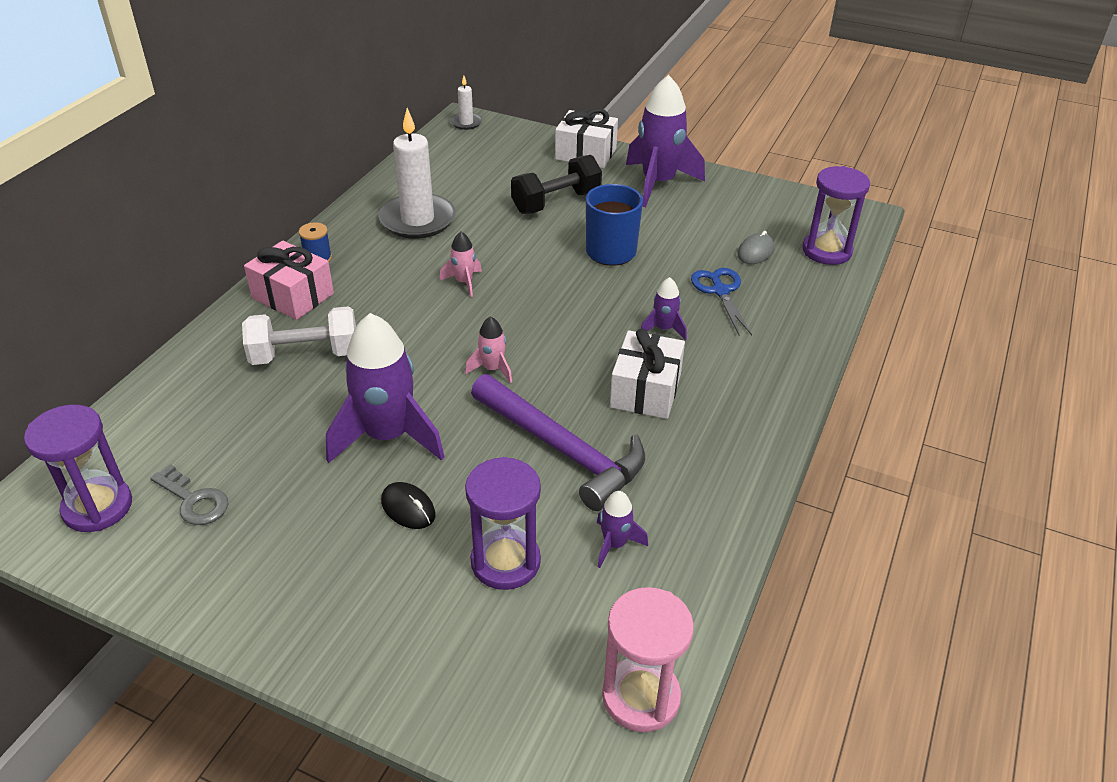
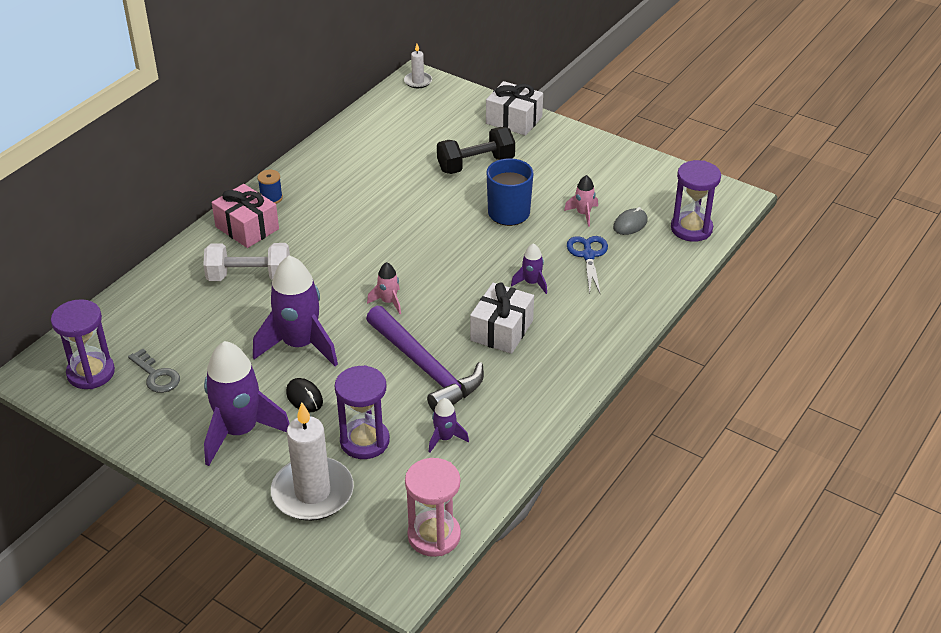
camera: 10 degrees right, 0 degrees up
(417, 220) = (357, 171): white candle -> white candle (312, 492)
(464, 282) = (382, 229): pink rocket -> pink rocket (583, 214)
(658, 183) = (568, 154): purple rocket -> purple rocket (240, 431)

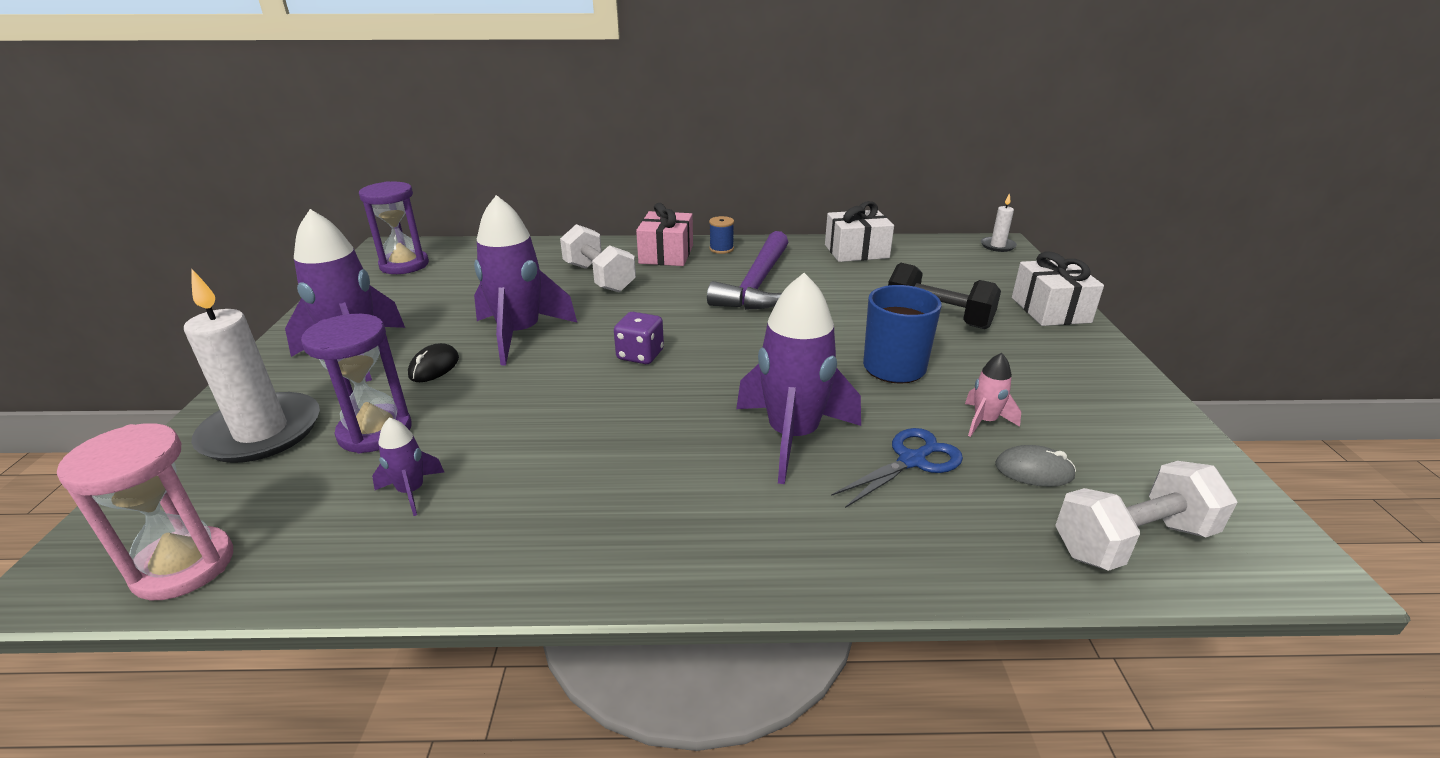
camera: 55 degrees right, 10 degrees down
(157, 376) = (419, 289): grey key -> none
(388, 302) = (640, 355): pink rocket -> purple dice
(425, 368) = (544, 422): purple hammer -> purple hammer (757, 284)
(501, 330) = (671, 450): white gift -> white gift (856, 251)
(531, 283) = (792, 436): purple rocket -> purple rocket, size x2.16
(691, 229) = (1132, 541): purple hourglass -> white dumbbell

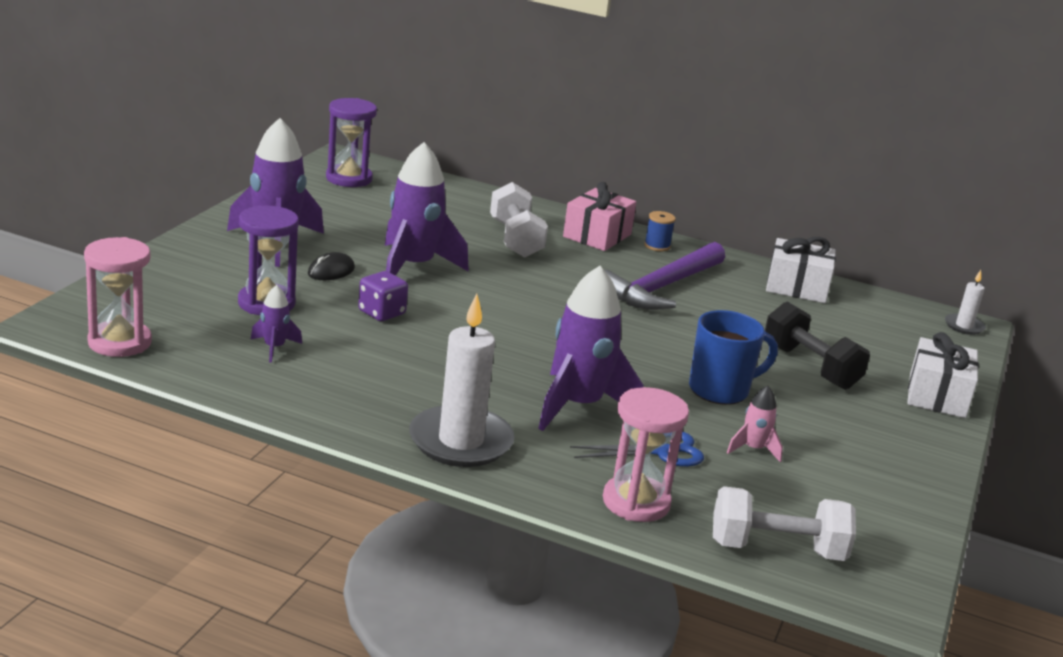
camera: 20 degrees right, 5 degrees down
(261, 432) = (189, 279): white candle -> white candle (461, 441)
(640, 355) = (503, 313): purple dice -> purple dice (382, 313)
(954, 542) = (636, 502): none -> pink hourglass
(1034, 471) = (753, 490): grey mouse -> none

